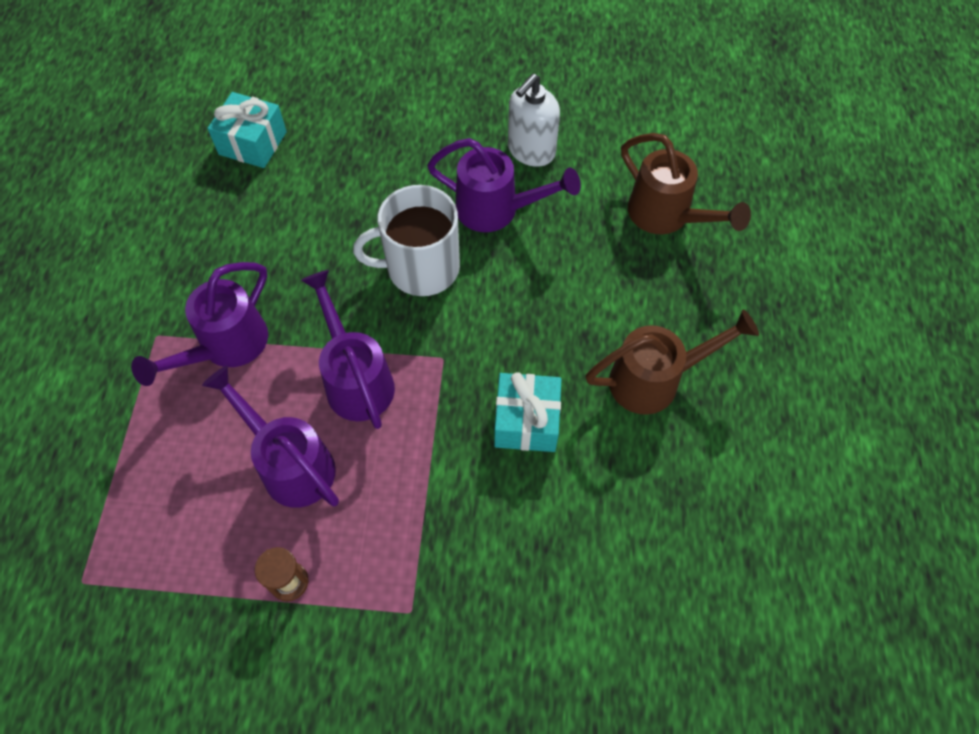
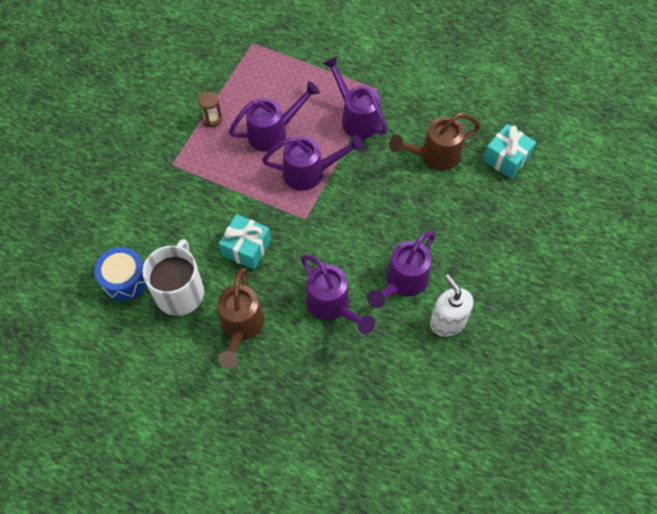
camera: 110 degrees right, 0 degrees up
(420, 268) = (373, 225): white mug -> white mug (180, 292)
(568, 279) = (332, 306): none -> purple watering can
(662, 586) = (125, 280): none -> blue drum
(666, 216) = (358, 389): brown watering can -> brown watering can (434, 155)

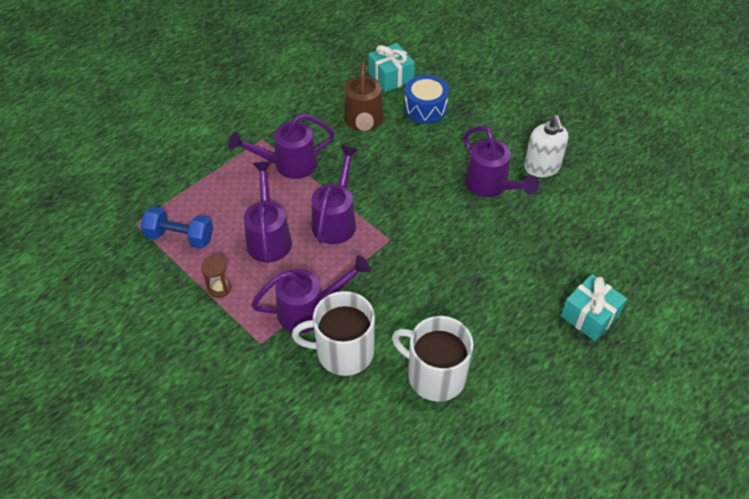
camera: 70 degrees left, 10 degrees down
(125, 280) = (398, 429): blue drum -> blue drum (425, 108)
(181, 221) = (343, 351): none -> white mug
(241, 327) = (497, 328): brown watering can -> none
(246, 248) = (404, 299): turquoise gift -> turquoise gift (590, 315)
(250, 75) = (180, 237): none -> blue dumbbell
(332, 306) = (497, 245): purple watering can -> purple watering can (310, 310)
(447, 321) = (542, 167): white soap dispenser -> white soap dispenser turned 90 degrees counterclockwise

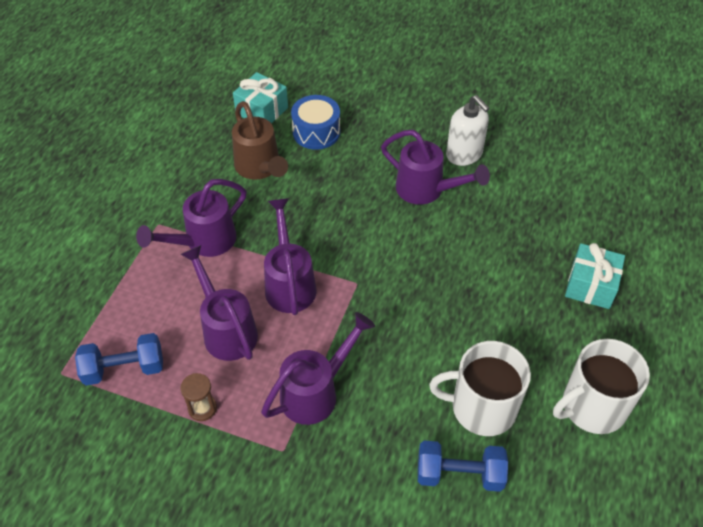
camera: 25 degrees left, 0 degrees up
(343, 351) = (376, 422): white mug -> white mug (592, 406)
(386, 418) = (459, 474): none -> blue dumbbell

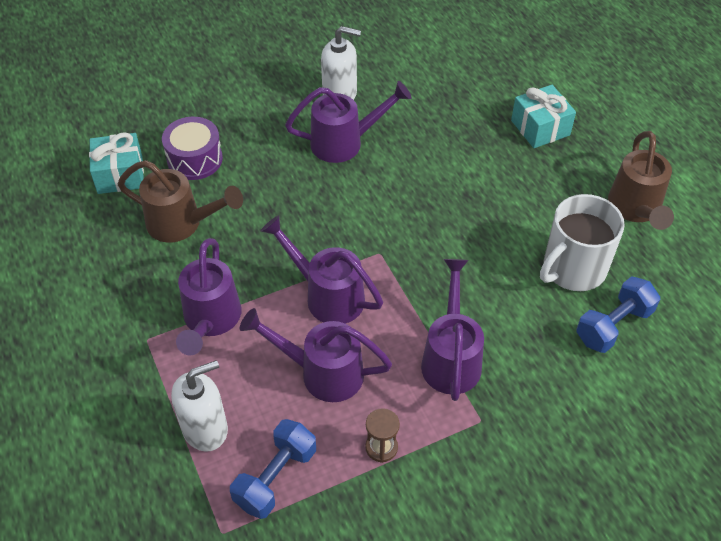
camera: 45 degrees left, 0 degrees up
(124, 304) = (205, 428): none -> white soap dispenser
(316, 132) = (195, 159): blue drum -> purple drum
(592, 406) = (635, 209): white mug -> brown watering can

